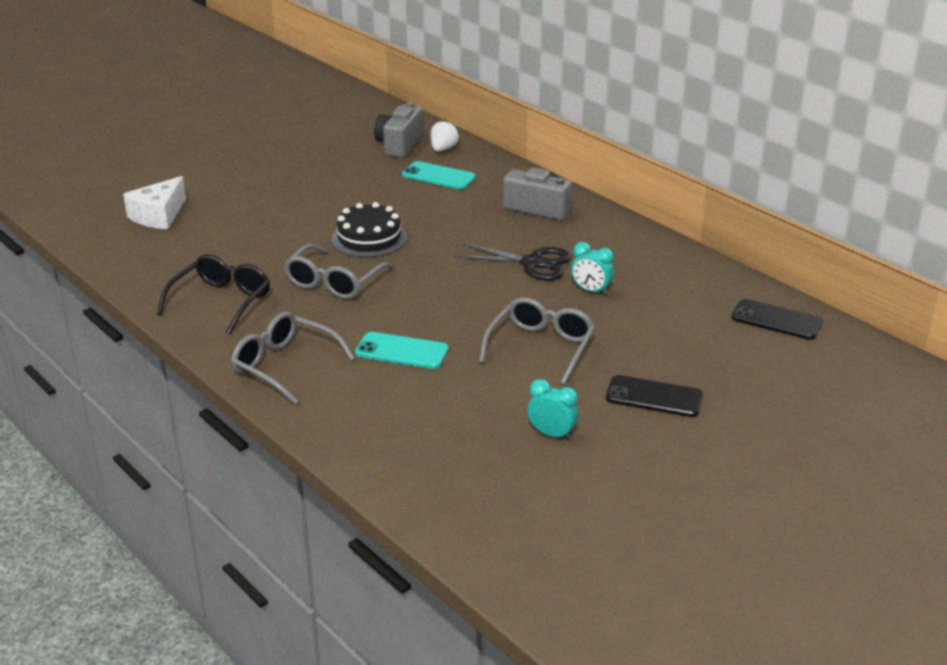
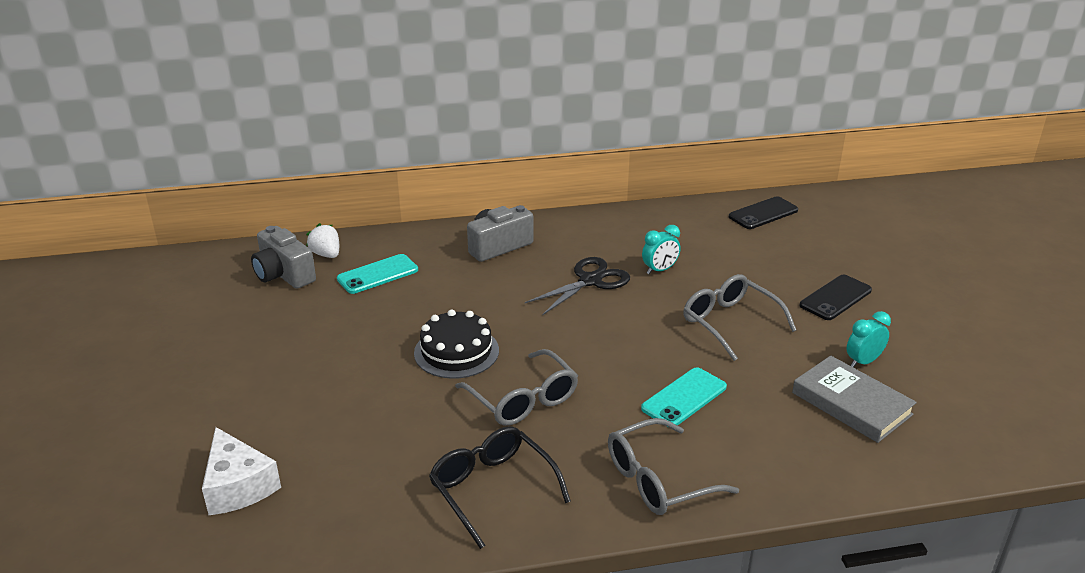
camera: 60 degrees left, 0 degrees up
(474, 440) = (851, 403): none -> grey book

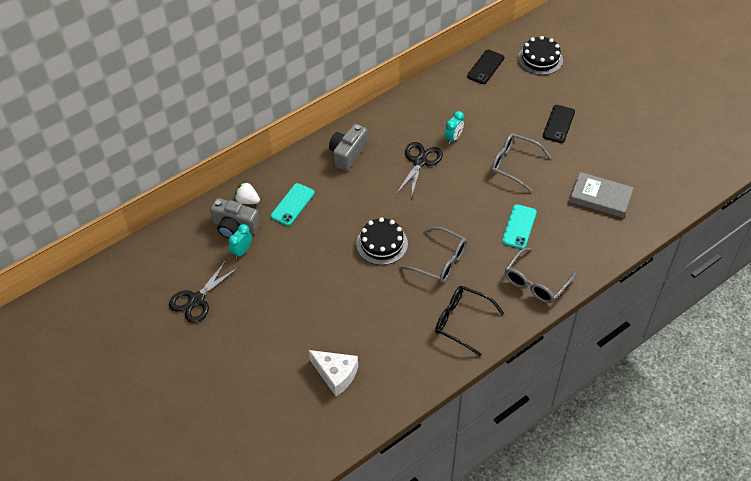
camera: 25 degrees left, 20 degrees up
(156, 332) = (196, 300): none -> black scissors
(852, 225) = (540, 59): none -> black cake
(863, 362) = (593, 166): turquoise clock -> turquoise clock (242, 251)

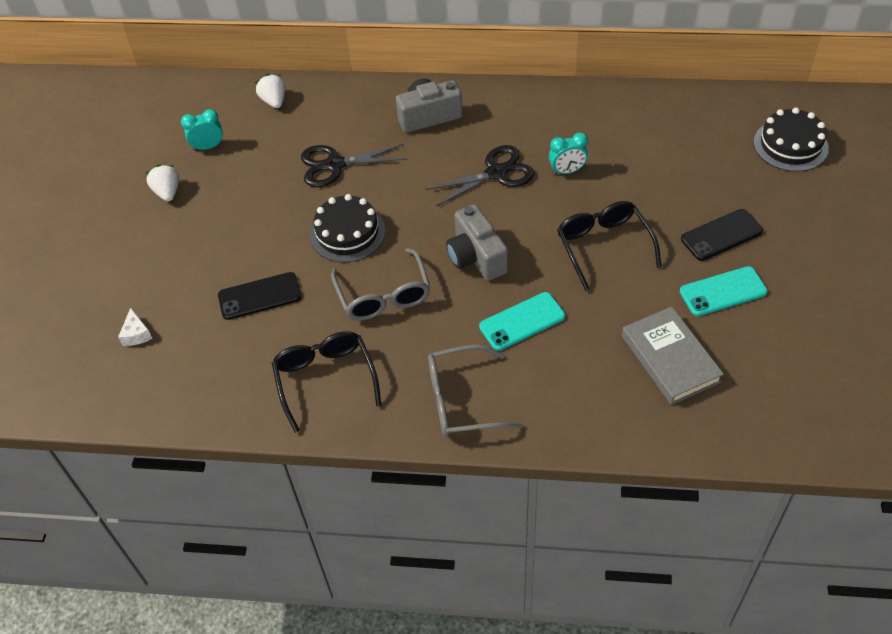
camera: 45 degrees right, 0 degrees up
(196, 300) = (113, 165): black scissors -> black scissors (334, 165)
(235, 227) = (231, 119): grey camera -> grey camera (476, 257)
(251, 291) = (167, 192): none -> white strawberry
(292, 204) = (310, 132): turquoise phone -> turquoise phone (723, 292)
(336, 374) = (136, 334): white cheese -> white cheese, size x0.51
(485, 67) = (705, 115): black phone -> black phone (259, 296)
(513, 164) = (603, 246): grey glasses -> black glasses

